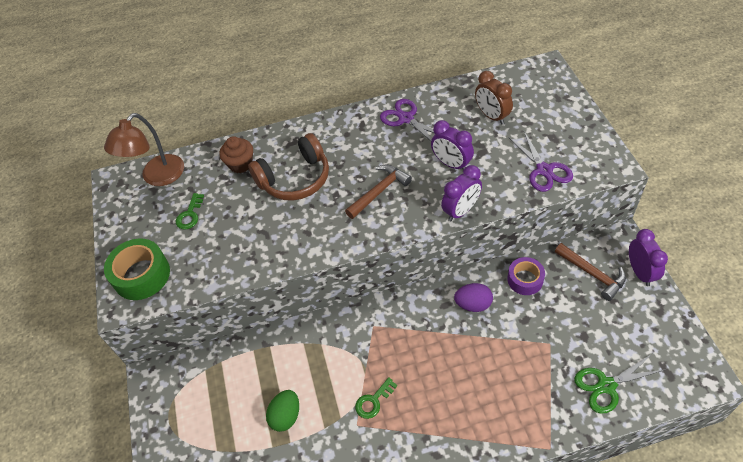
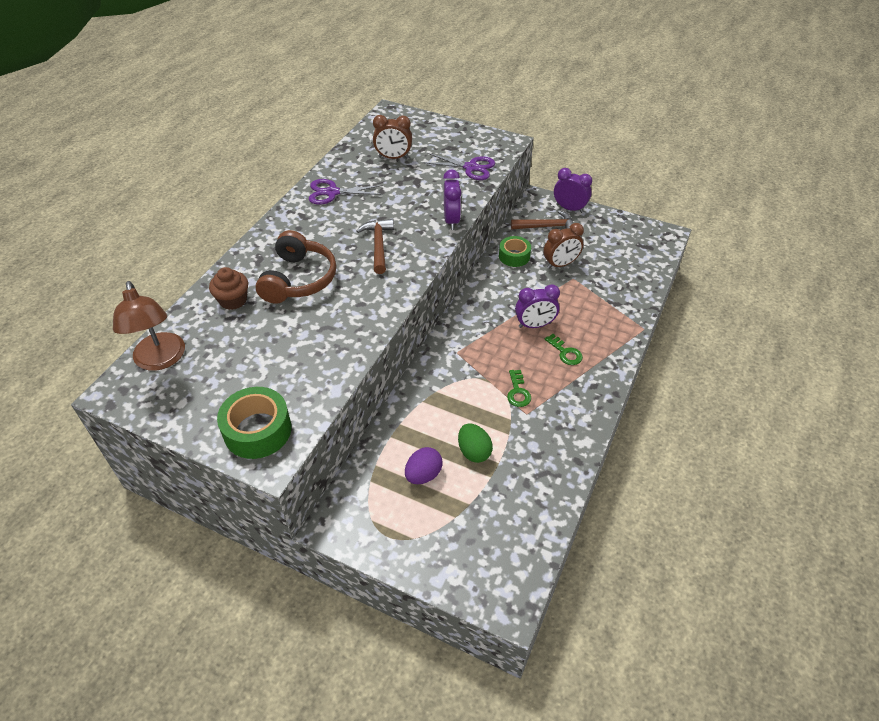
camera: 55 degrees left, 5 degrees down
(190, 215) = (238, 362): green key -> green key (565, 352)
(451, 164) = (406, 199): purple clock -> purple clock (534, 325)
(473, 304) = (502, 291): purple egg -> purple egg (423, 475)
(525, 280) = (514, 256): purple tape -> green tape
(556, 321) = (560, 264): none -> brown clock
(606, 385) = (628, 276): green scissors -> none

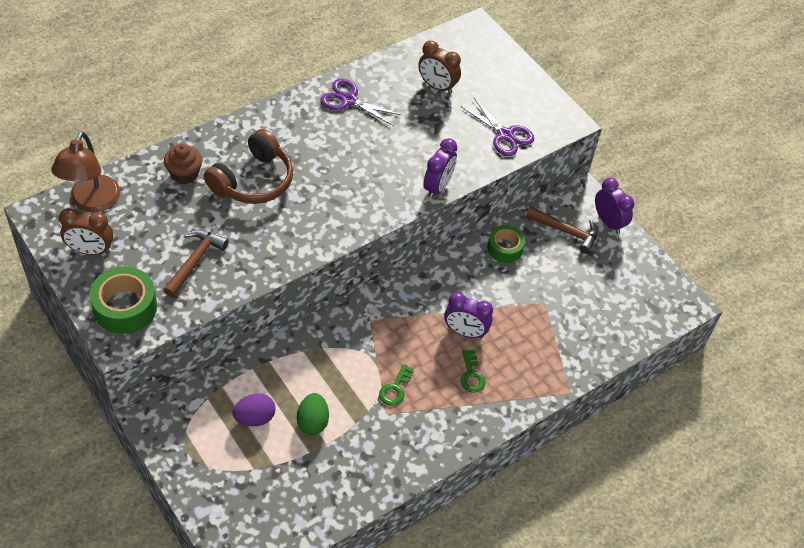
camera: 25 degrees right, 5 degrees up
(378, 245) = (349, 180): brown hammer -> brown hammer (195, 261)
(560, 264) = (544, 281): brown clock -> brown clock (91, 250)

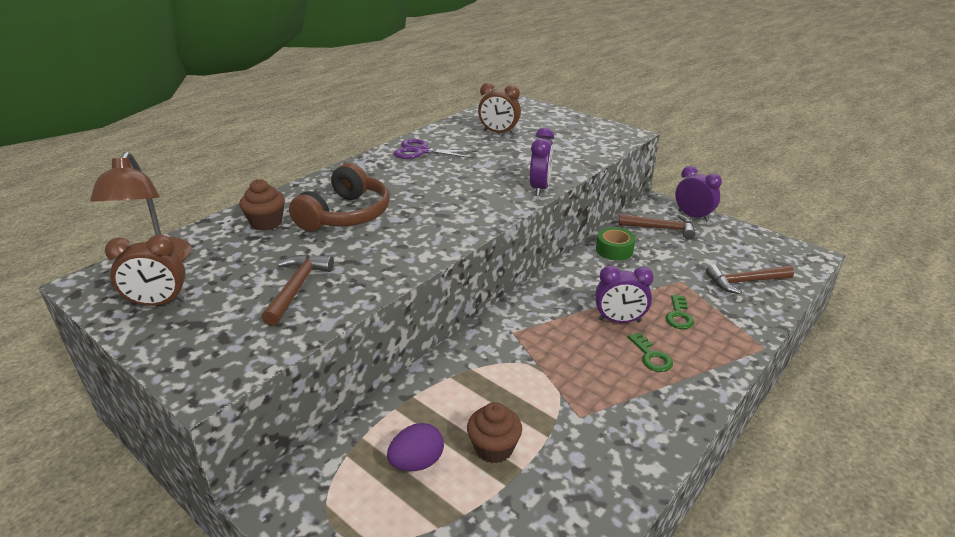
camera: 10 degrees left, 20 degrees down
(125, 307) = (212, 348): green tape -> none
(312, 422) = (494, 448): green egg -> brown cupcake
(395, 389) = (575, 389): green key -> green key (679, 315)
(505, 135) = (579, 149): purple scissors -> none
(602, 319) = (744, 282): none -> brown hammer

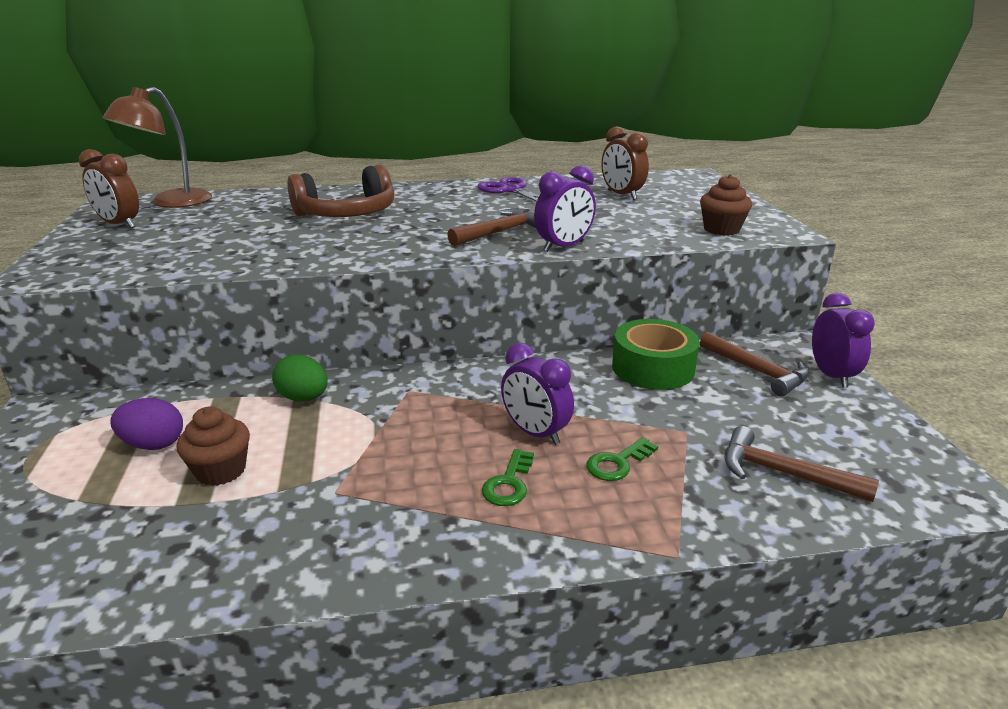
camera: 40 degrees right, 5 degrees down
(266, 223) = (283, 202): brown cupcake -> brown cupcake (721, 229)
(297, 288) = (208, 246): brown hammer -> brown hammer (501, 232)
(458, 373) = (303, 398): none -> green egg
(614, 250) = (653, 368): green tape -> green tape, size x1.52

